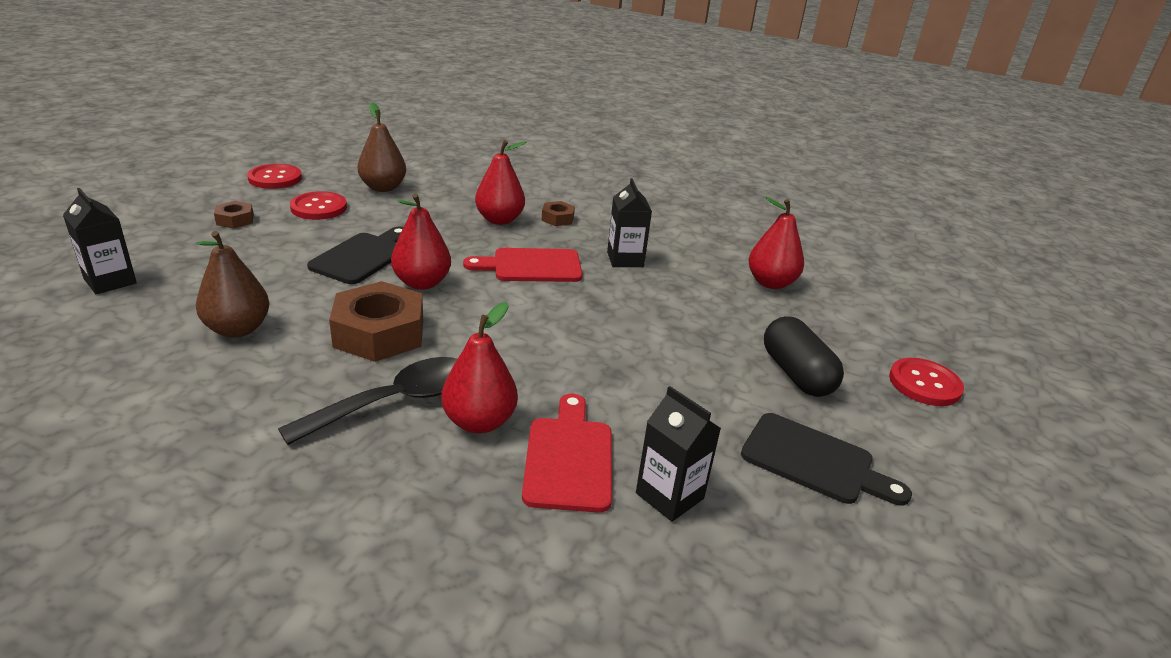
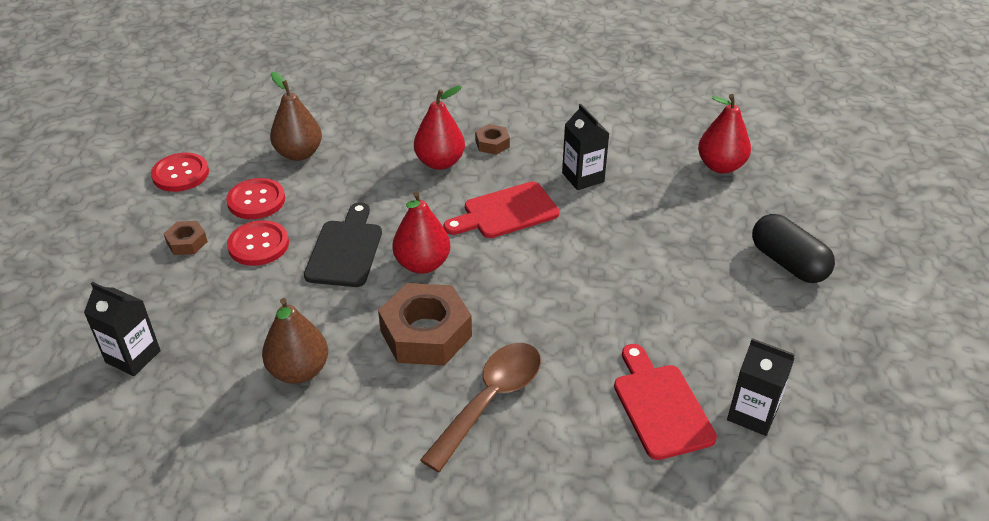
camera: 15 degrees left, 10 degrees up
(395, 401) = (490, 400): black spoon -> brown spoon
(479, 422) = (571, 396): red pear -> none
(814, 461) = (839, 345): black cutting board -> none
(924, 384) = (888, 240): red button -> red button (258, 245)

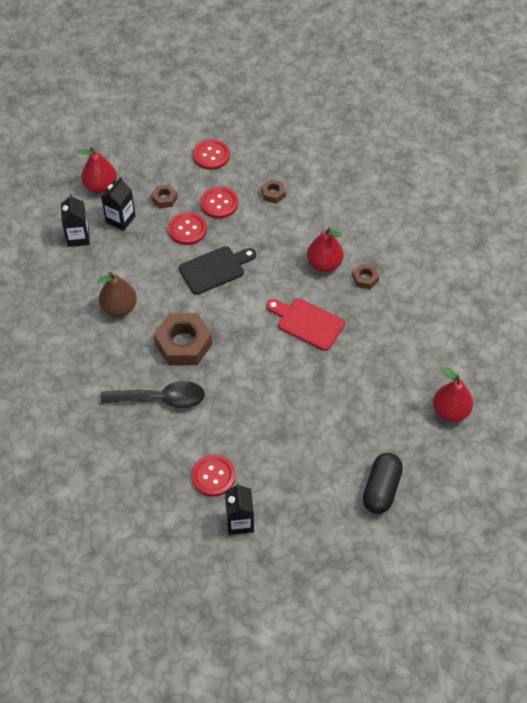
camera: 55 degrees right, 15 degrees up
(299, 153) = (273, 193): brown pear -> brown nut
(422, 264) = (232, 310): red pear -> red pear (100, 186)
(490, 400) = (161, 398): brown spoon -> black spoon
(583, 177) = (373, 343): black carton -> black carton (120, 219)
(660, 406) = (213, 476): red cutting board -> red button

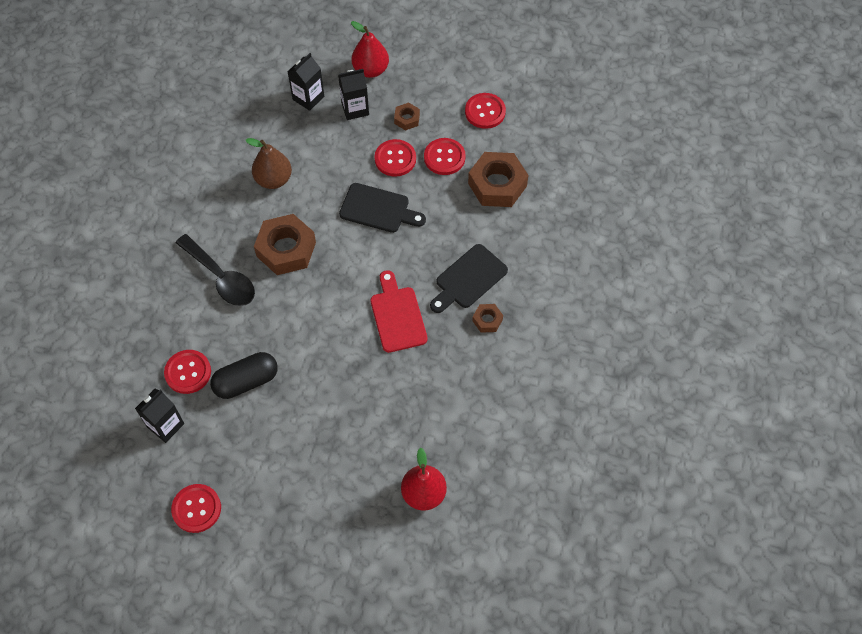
camera: 45 degrees right, 5 degrees up
(273, 193) = (497, 184): brown nut -> brown nut, size x2.06
(324, 264) = (468, 279): red pear -> black cutting board
(325, 551) = (196, 509): none -> red button
(381, 489) = (294, 503): black capsule -> black capsule (246, 381)

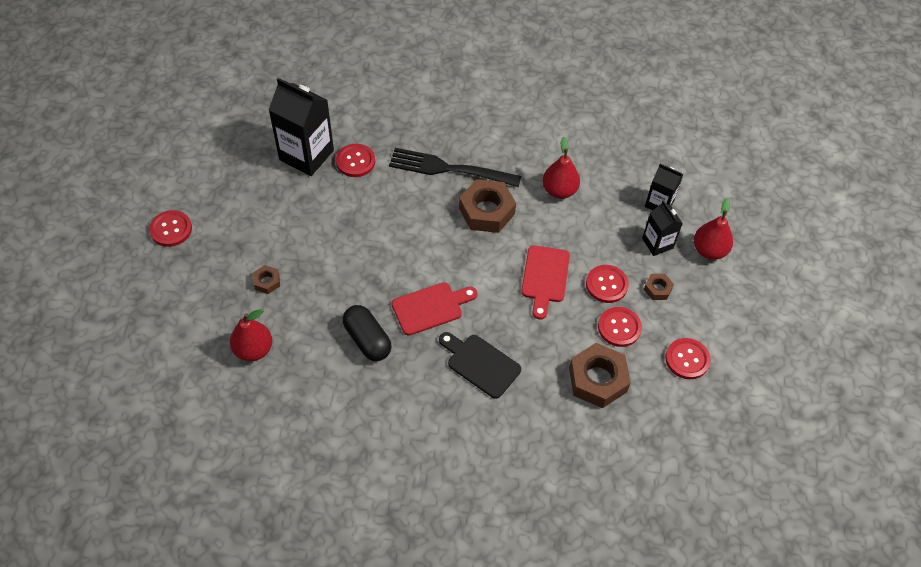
camera: 80 degrees right, 5 degrees down
(165, 425) = (306, 155): black carton -> black carton, size x1.78
(196, 509) = (235, 188): red button -> red button (171, 229)
(221, 278) = (449, 169): black spoon -> black fork
(246, 381) = (351, 202): black capsule -> black capsule (367, 340)
(273, 179) = (559, 190): brown pear -> red pear
(378, 209) = (545, 277): black cutting board -> red cutting board
(487, 320) = (437, 385): brown nut -> brown nut (267, 282)

